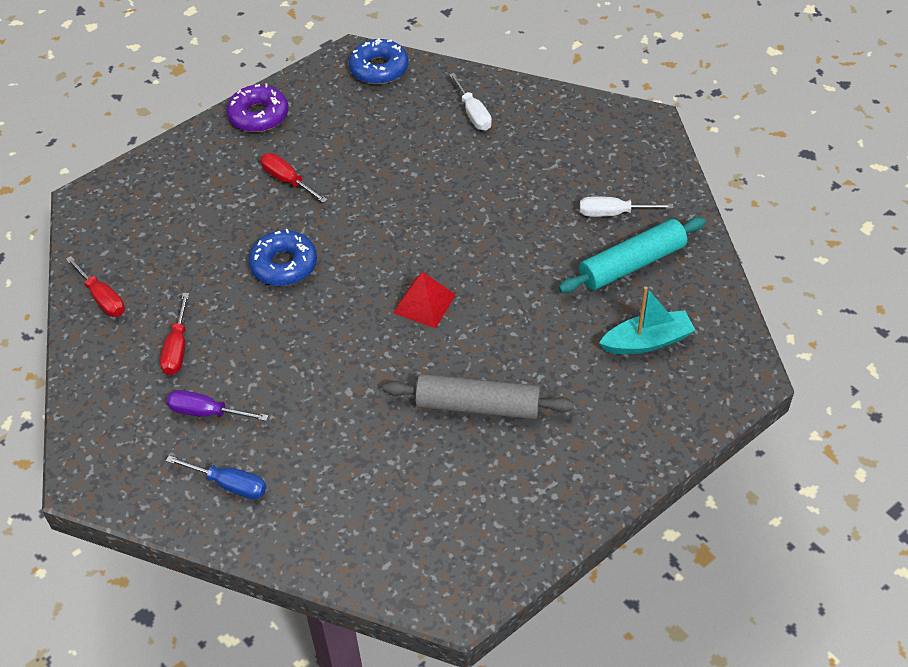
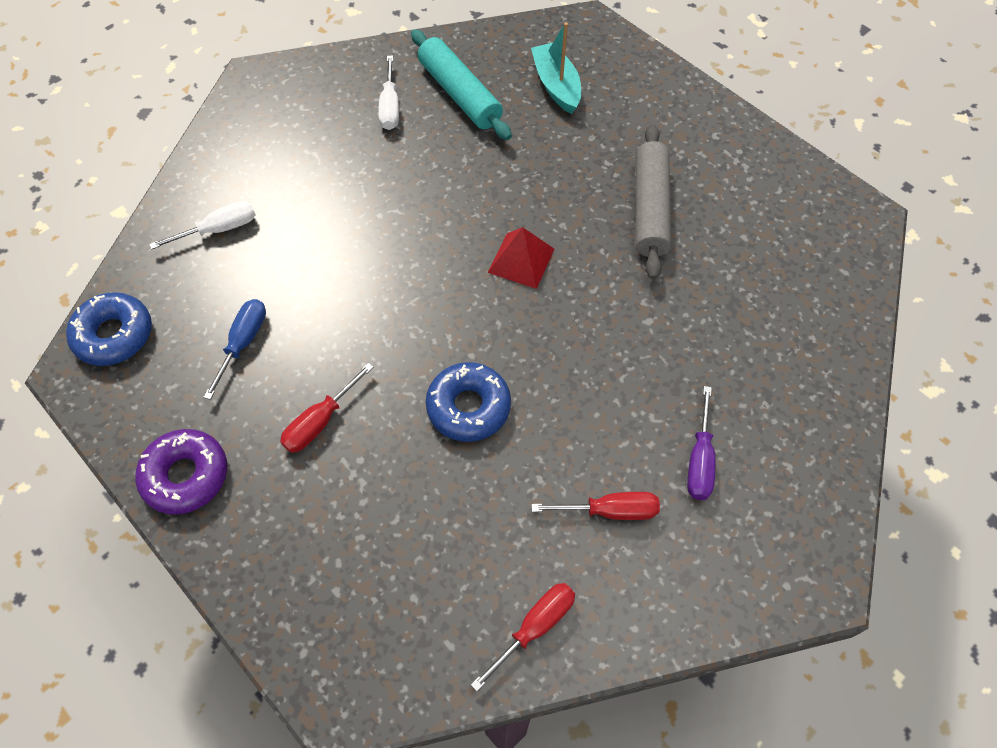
camera: 95 degrees left, 10 degrees up
(229, 484) = (789, 421): blue screwdriver -> blue screwdriver (243, 343)

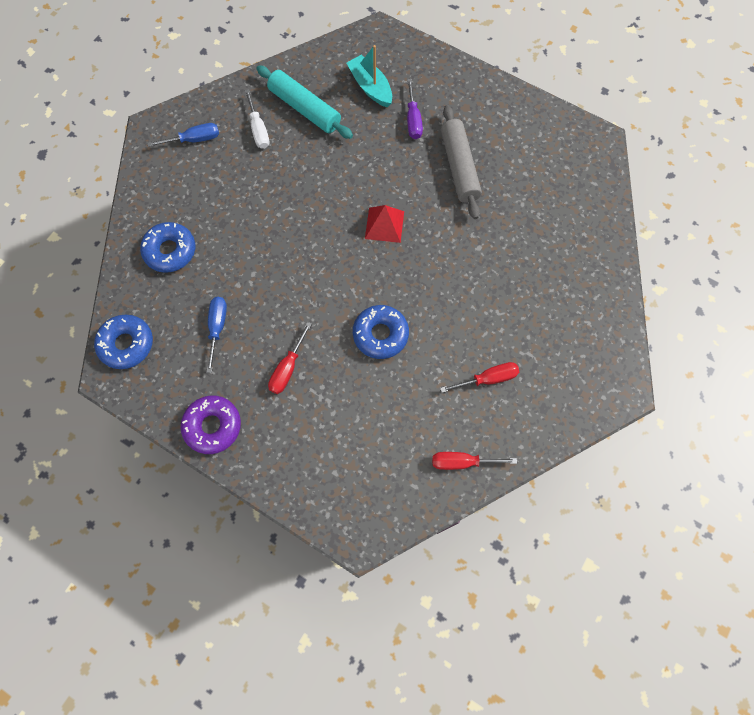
camera: 15 degrees left, 10 degrees up
(219, 229) = (170, 251): white screwdriver -> blue donut
(302, 102) = (194, 140): none -> blue screwdriver
(534, 627) = (462, 462): red screwdriver -> red screwdriver turned 120 degrees counterclockwise
(699, 460) = (534, 332): purple screwdriver -> purple screwdriver (413, 120)

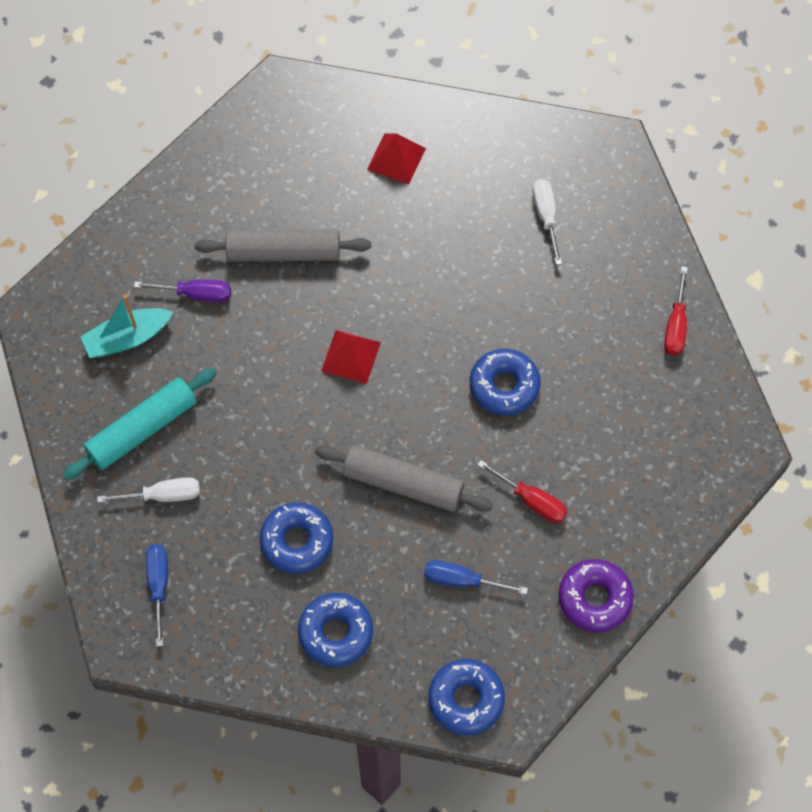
camera: 80 degrees left, 5 degrees down
(235, 215) = (297, 541): none -> blue donut
(288, 276) = (403, 484): none -> grey rolling pin
(487, 379) = (580, 279): red screwdriver -> none
(538, 345) = (546, 217): none -> white screwdriver
(559, 228) = (396, 158): none -> red pyramid

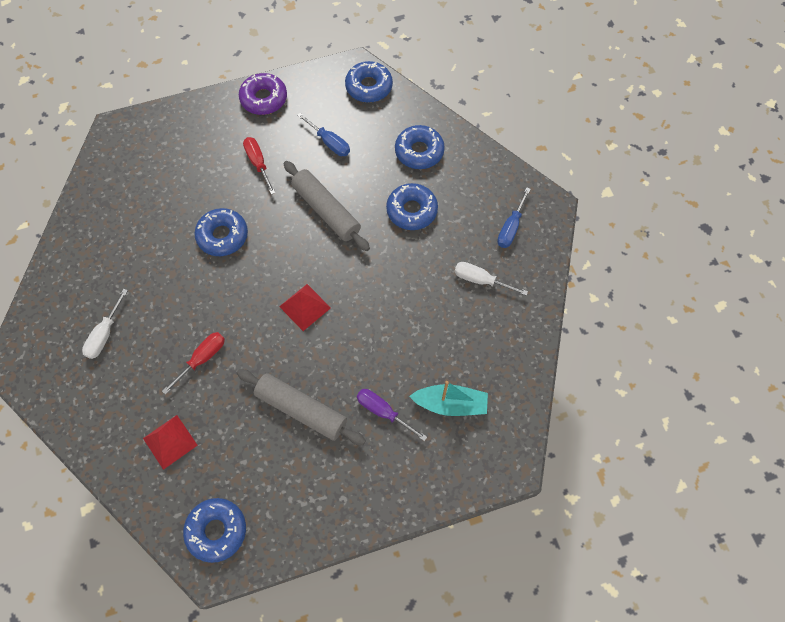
camera: 150 degrees left, 0 degrees up
(142, 429) = (472, 331): turquoise rolling pin -> none
(294, 113) = (216, 531): none -> blue donut
(675, 325) = (89, 217): red screwdriver -> red screwdriver (202, 359)

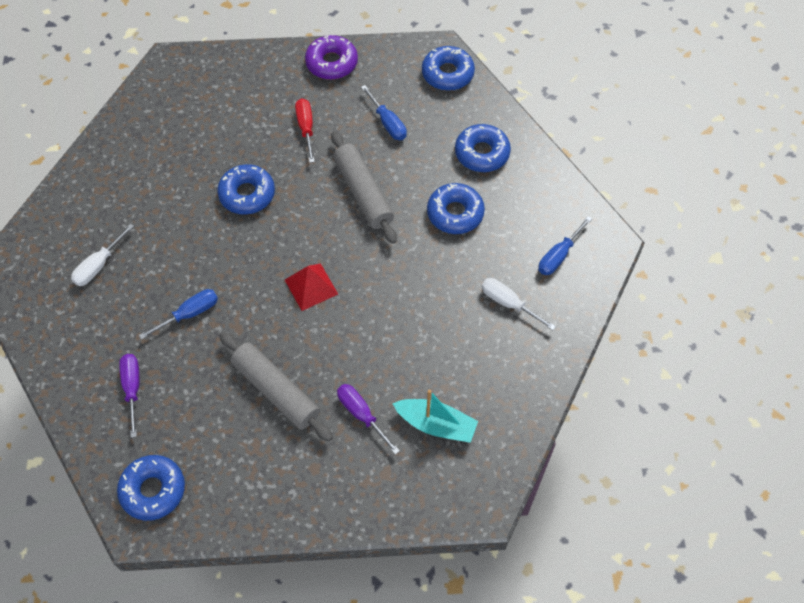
camera: 15 degrees right, 5 degrees down
(170, 441) = (132, 389): red pyramid -> purple screwdriver
(202, 359) = (189, 314): red screwdriver -> blue screwdriver

